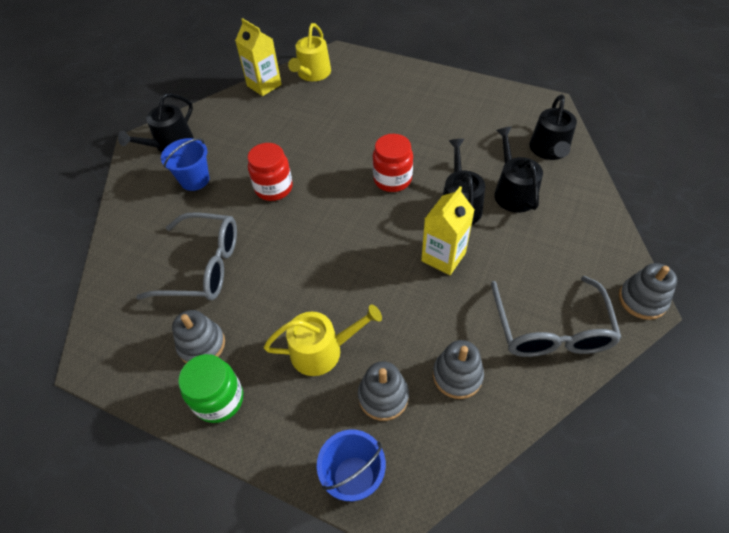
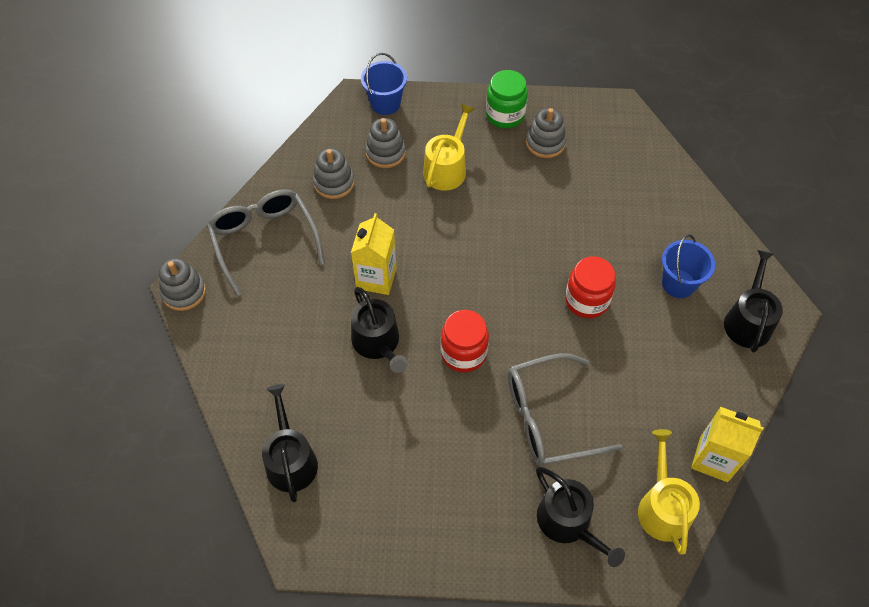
camera: 155 degrees right, 5 degrees up
(202, 266) = (594, 200): grey glasses -> grey glasses (549, 418)
(323, 350) = (447, 168): yellow watering can -> yellow watering can turned 150 degrees clockwise
(513, 191) = (324, 379): black watering can -> black watering can (568, 523)

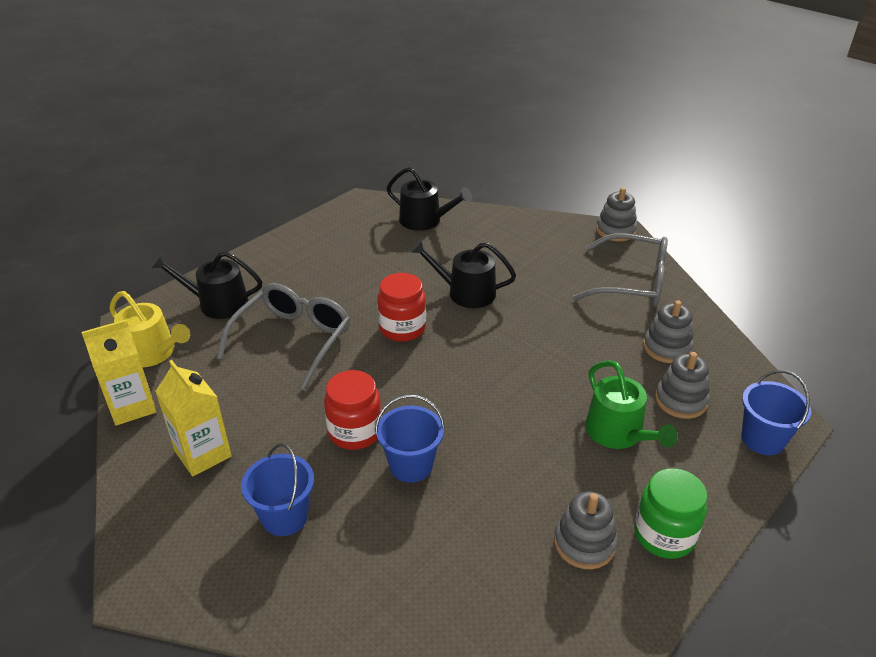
camera: 130 degrees right, 20 degrees down
(376, 278) = (528, 320): yellow carton -> yellow carton (203, 454)
(447, 168) = (618, 433): yellow watering can -> green watering can
(579, 251) = (411, 465): none -> blue bucket
(748, 320) = (179, 541): black watering can -> none

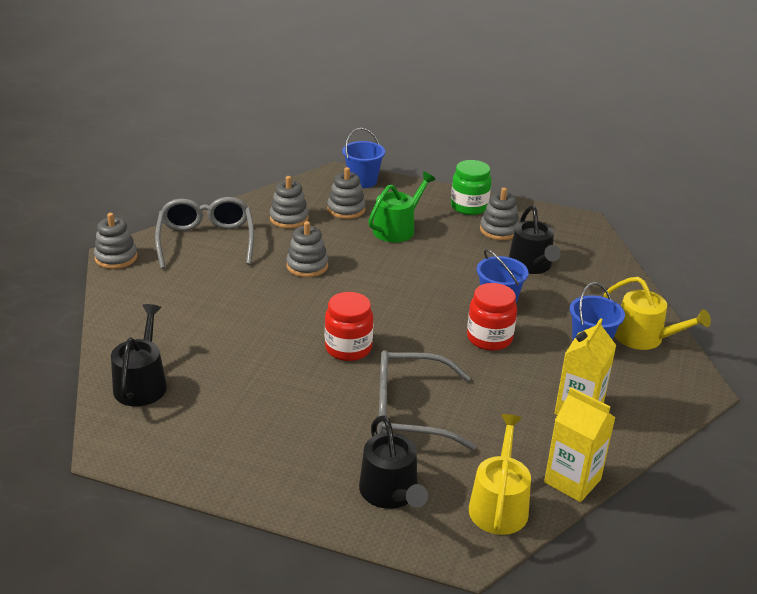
camera: 115 degrees left, 5 degrees down
(260, 585) = (644, 338): none -> yellow watering can
(465, 292) = (270, 325): black watering can -> black watering can (531, 265)
(557, 337) = (307, 266): none -> grey stacking toy

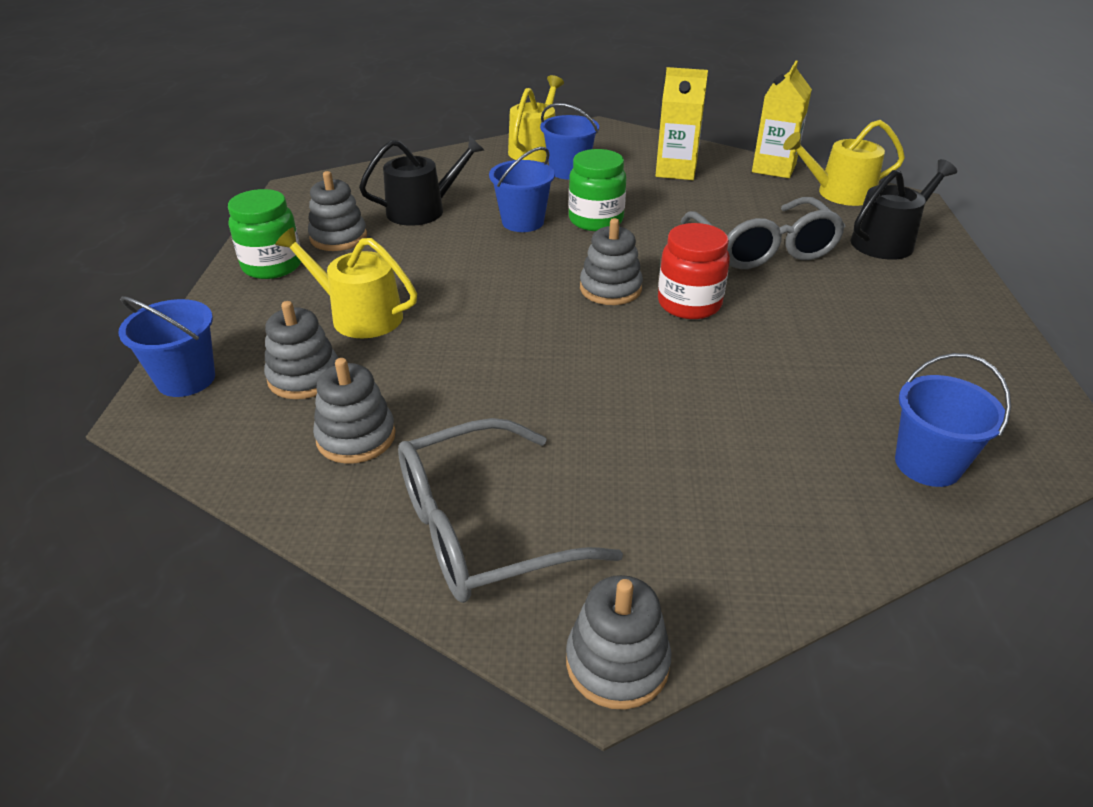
camera: 105 degrees left, 5 degrees up
(142, 383) = (927, 464): black watering can -> blue bucket
(307, 266) = (511, 379): grey stacking toy -> grey stacking toy (610, 289)
(397, 229) = (359, 315): green watering can -> yellow watering can
(489, 338) = (596, 220): red jar -> green jar

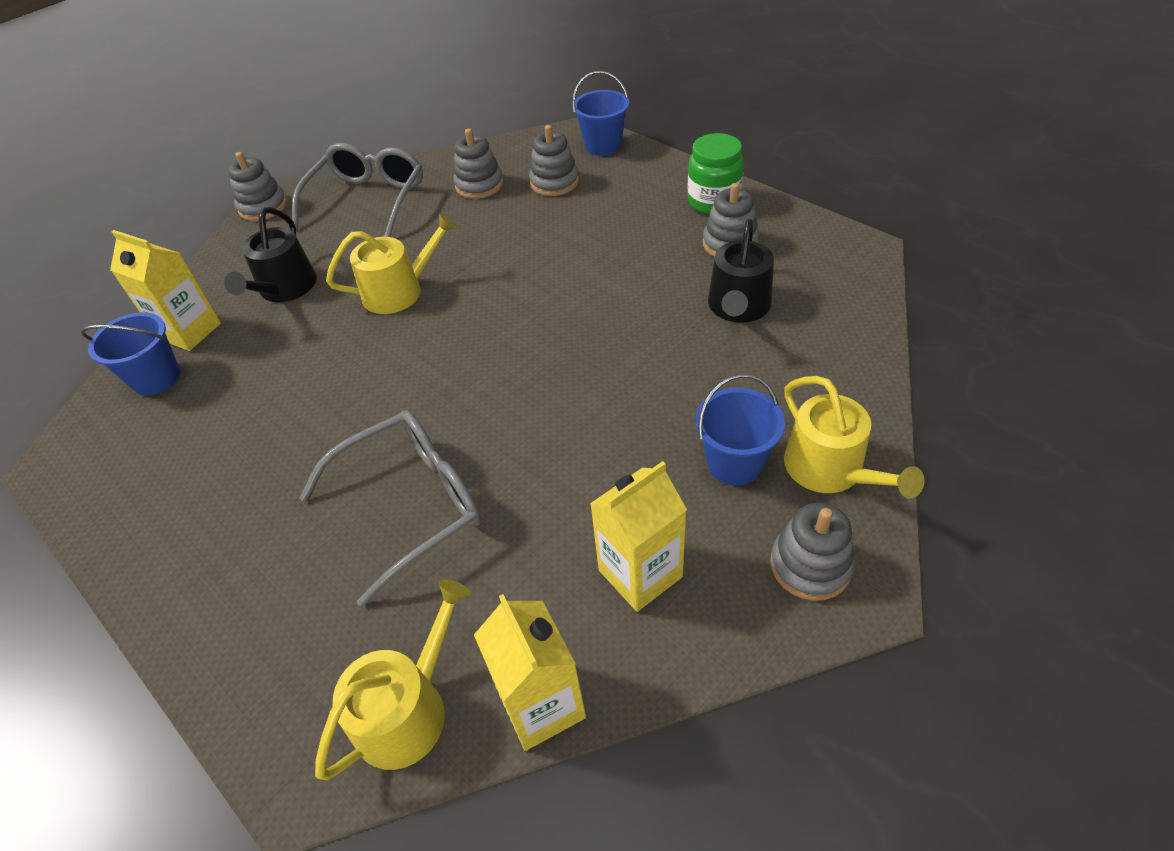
camera: 135 degrees right, 10 degrees up
(359, 315) = (597, 219): yellow watering can -> yellow watering can (400, 291)
(523, 222) = (647, 360): blue bucket -> none
(596, 220) = (597, 414): green jar -> none
(610, 289) = (481, 353): grey stacking toy -> grey stacking toy (810, 565)
(689, 304) = (408, 385): red jar -> none
(763, 248) = (410, 505): grey glasses -> grey glasses turned 120 degrees clockwise
(862, 498) = (190, 331): none -> yellow carton
(888, 241) = (288, 634): black watering can -> black watering can (284, 289)

